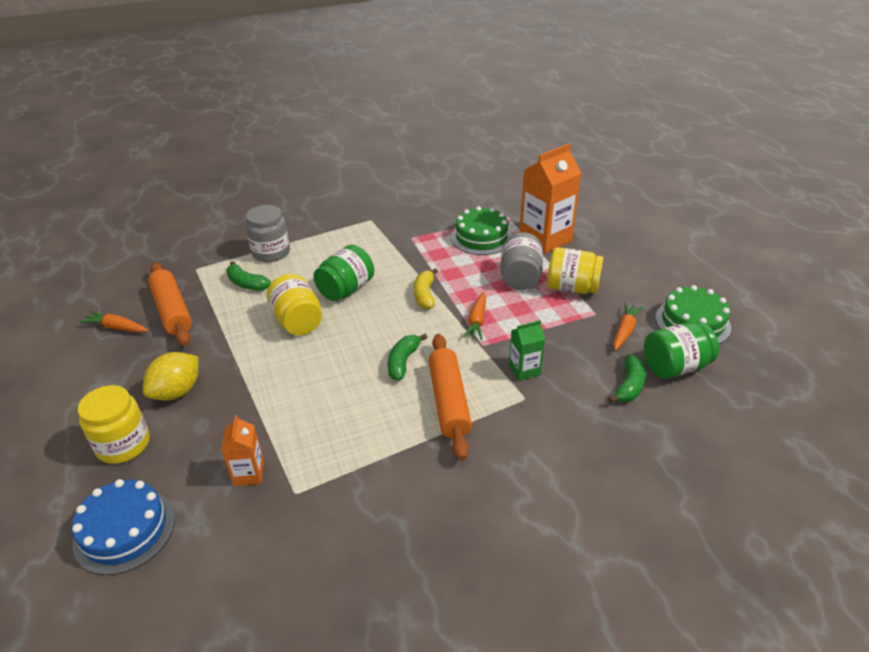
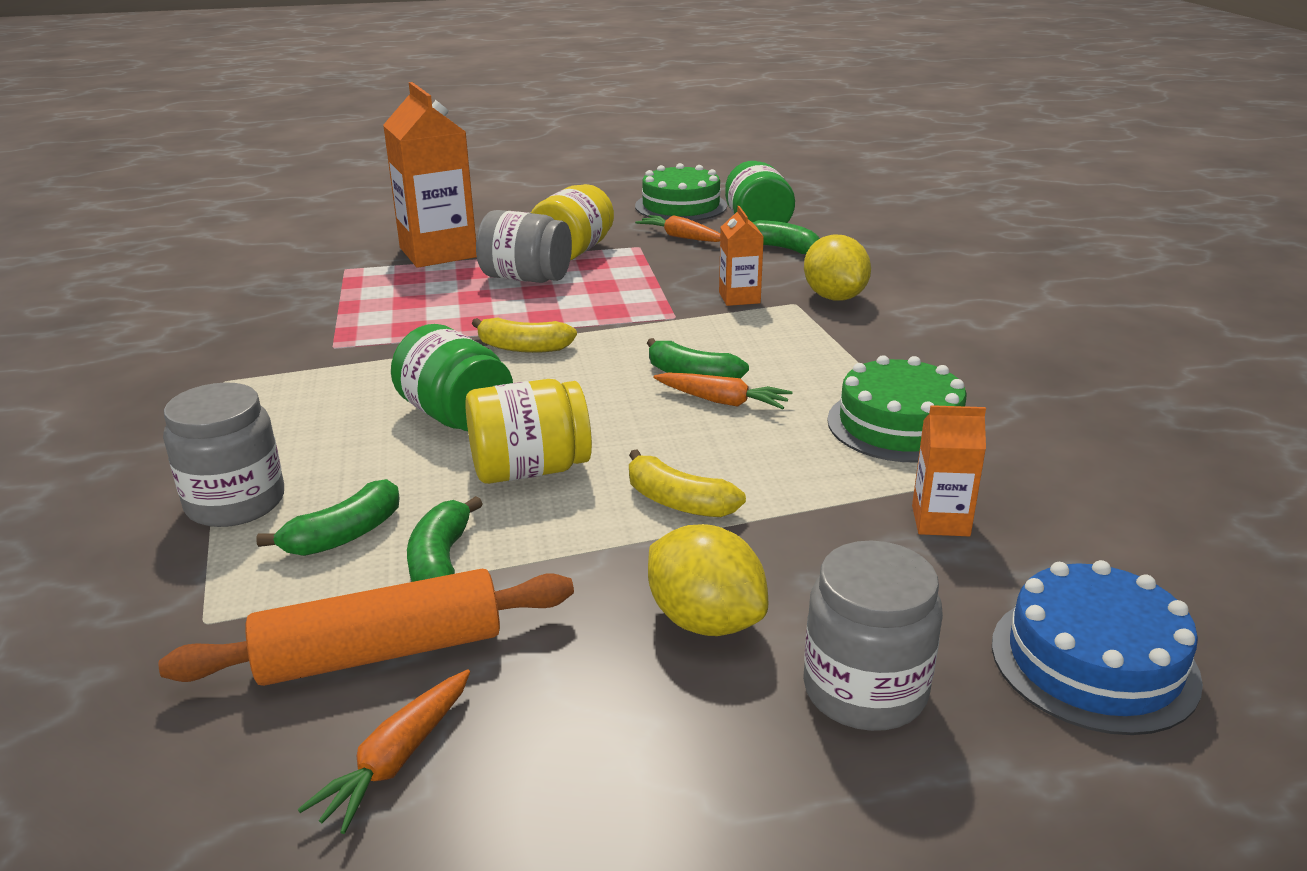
camera: 80 degrees left, 10 degrees down
(123, 444) = (865, 690): yellow jar -> grey jar
(226, 312) = (440, 562): none -> green banana
(269, 372) = (678, 502): none -> yellow banana
(449, 401) = (792, 349): orange rolling pin -> none
(477, 321) = (615, 316): orange carrot -> orange carrot (722, 401)
(481, 237) = (389, 292): green cake -> green cake (899, 424)
(524, 370) = (739, 298): green carton -> orange carton
(544, 418) = (834, 297): none -> yellow lemon

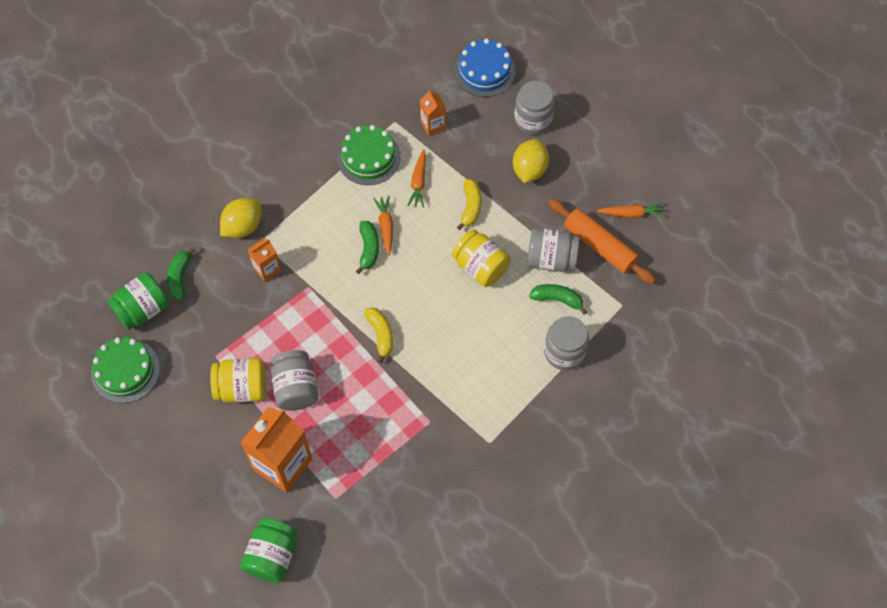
camera: 120 degrees left, 35 degrees up
(440, 562) = (551, 259): green banana -> grey jar
(456, 416) = (459, 320): green jar -> green jar (272, 556)
(681, 237) = (187, 341): orange carrot -> orange carrot (418, 182)

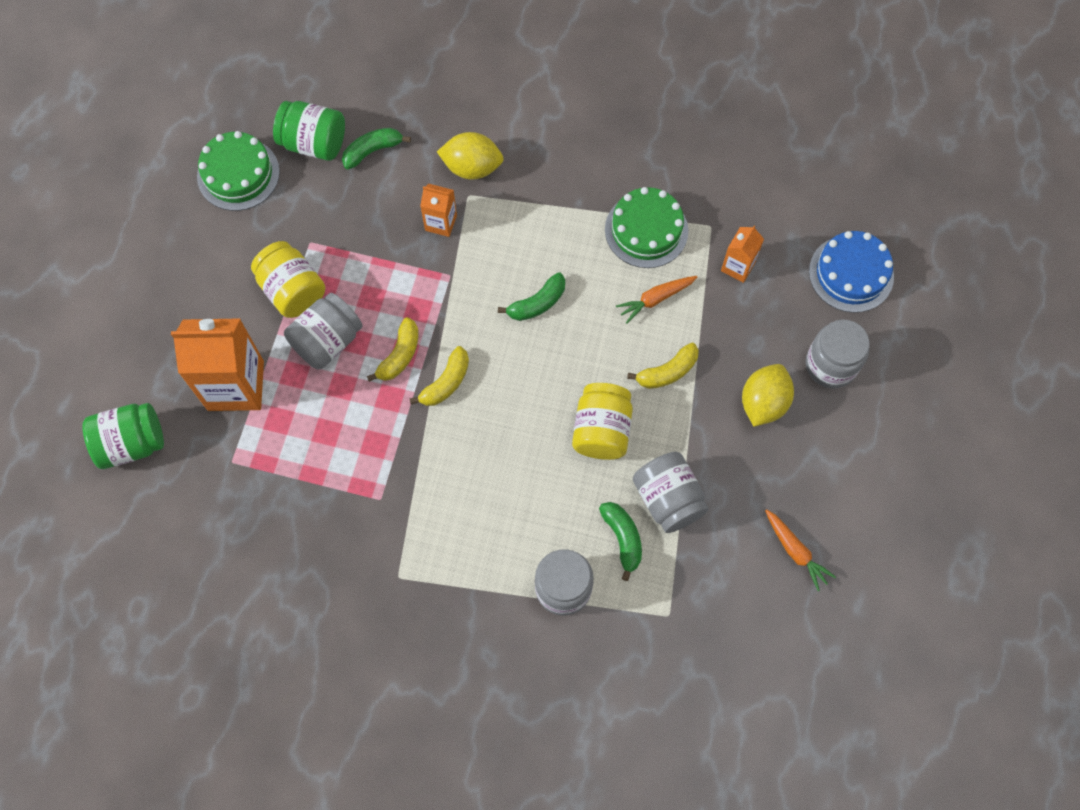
camera: 55 degrees right, 5 degrees up
(340, 350) = (400, 355): none -> yellow banana
(385, 227) = (576, 302): orange carrot -> none
(529, 169) = (763, 403): yellow lemon -> yellow lemon turned 45 degrees counterclockwise
(599, 246) = (725, 542): orange rolling pin -> none

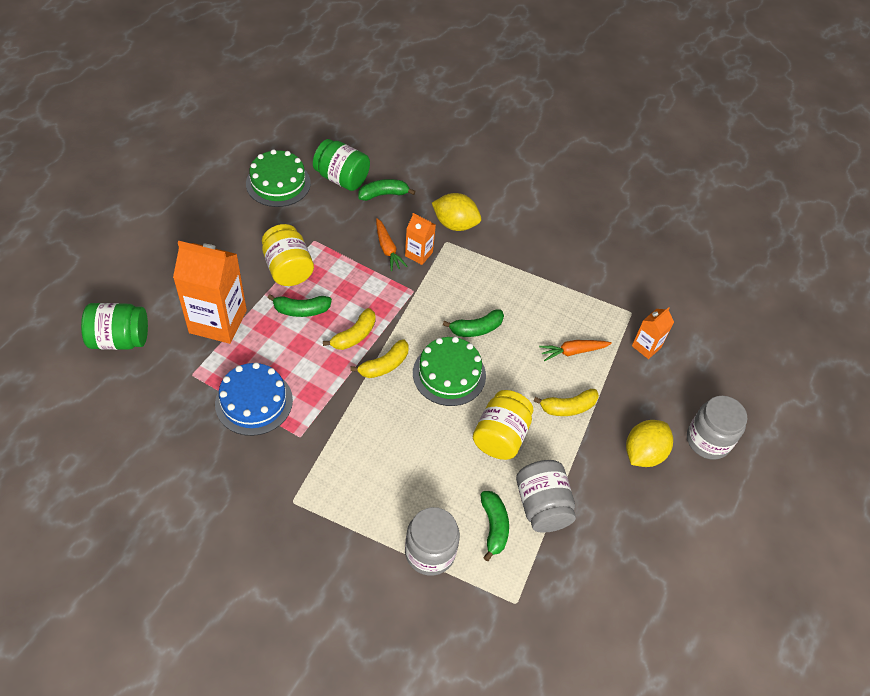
camera: 10 degrees right, 15 degrees down
(327, 341) = (301, 310): grey jar -> green banana
(646, 230) = (578, 301): green cake -> green cake (449, 374)
(795, 551) = (643, 581): orange carrot -> orange carrot (387, 249)
(851, 273) = (739, 377): blue cake -> blue cake (254, 402)

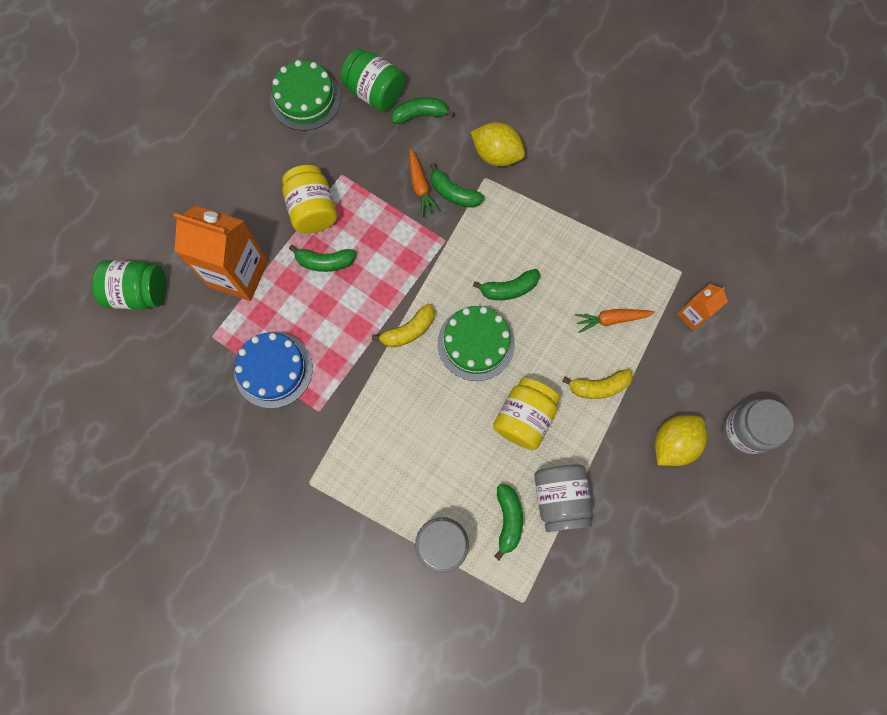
camera: 10 degrees right, 20 degrees up
(354, 335) = (379, 294): yellow banana -> none
(418, 254) = (454, 193): orange carton -> green banana

